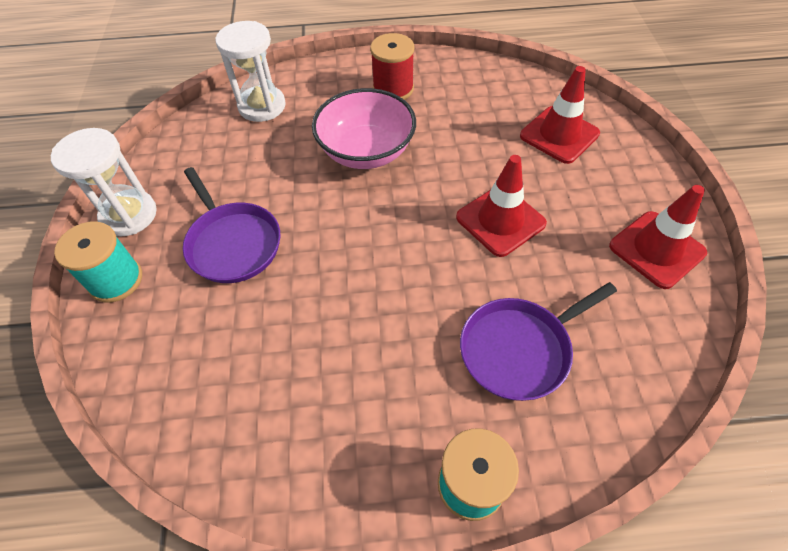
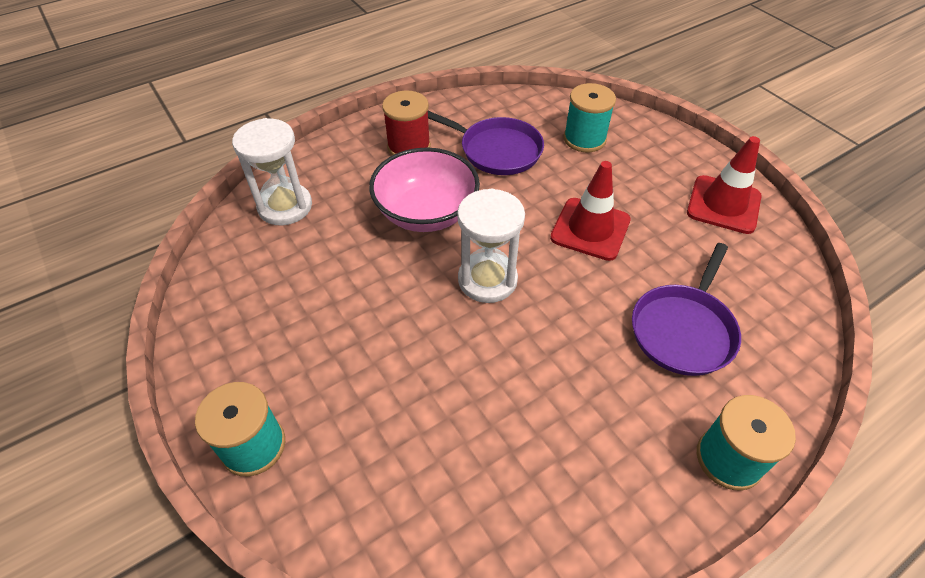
camera: 30 degrees left, 5 degrees down
(129, 215) = (216, 372): white hourglass -> white hourglass (487, 280)
(233, 243) = (357, 352): purple pan -> purple pan (497, 150)
(559, 135) = (584, 139): red traffic cone -> turquoise spool

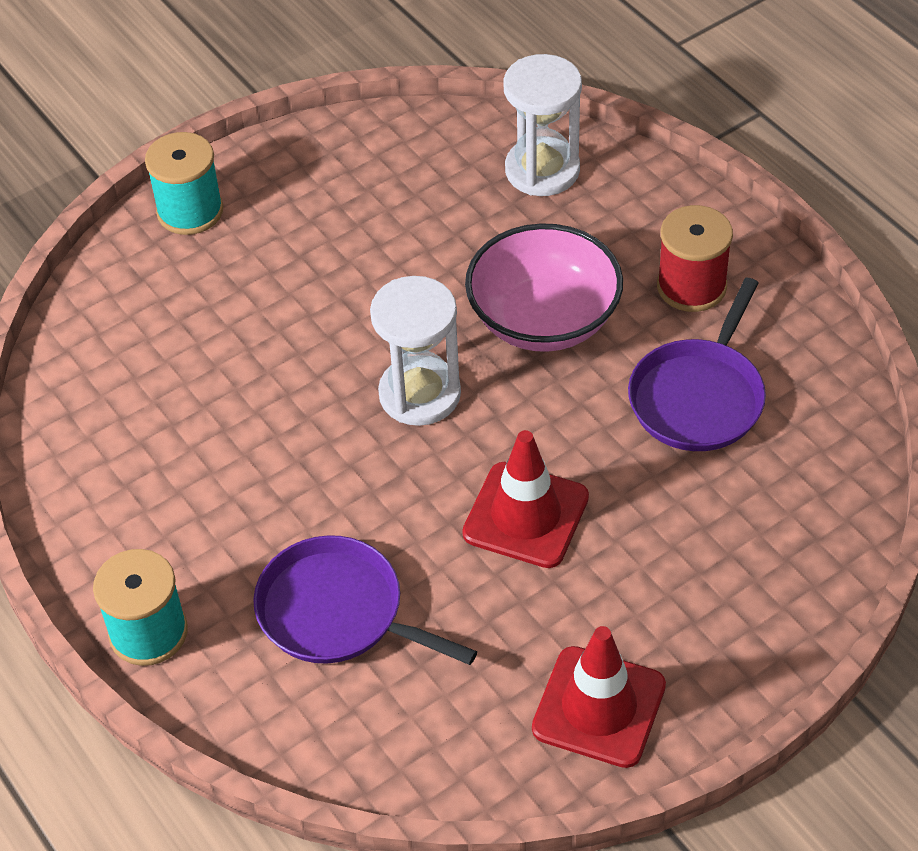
camera: 90 degrees right, 0 degrees up
(584, 139) = (749, 519): turquoise spool -> none

